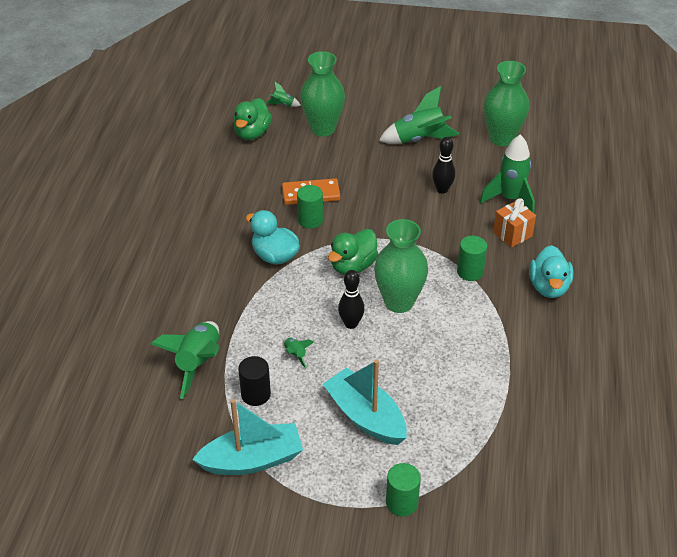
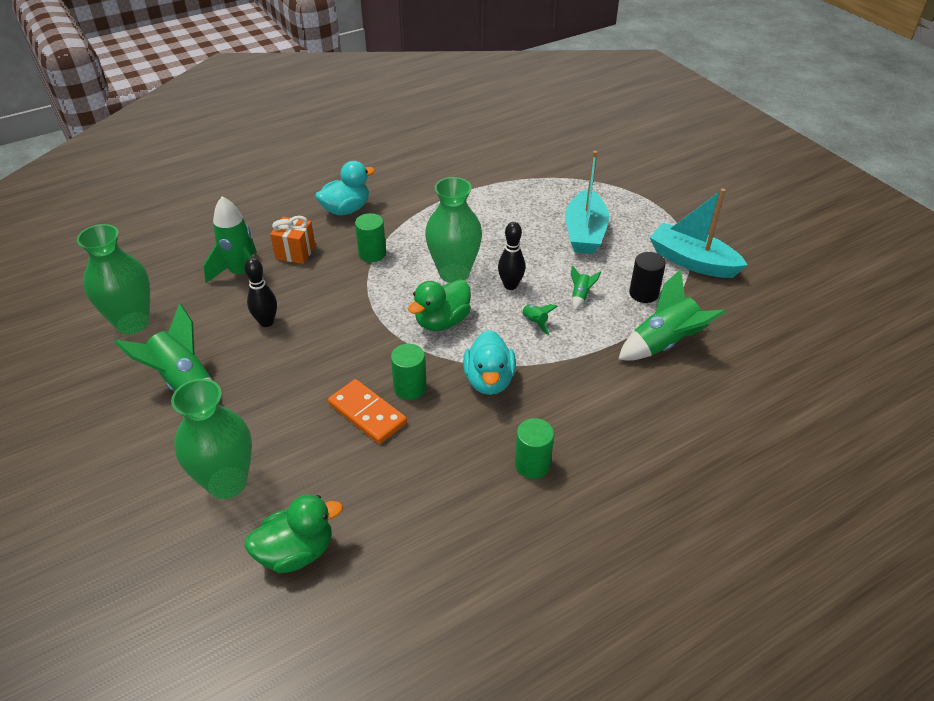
camera: 130 degrees left, 0 degrees up
(283, 105) = (198, 565): green rocket -> green rocket (535, 322)
(353, 266) = (442, 321): green duck -> green duck turned 135 degrees clockwise
(401, 502) = (623, 188): green cylinder -> green cylinder (532, 464)

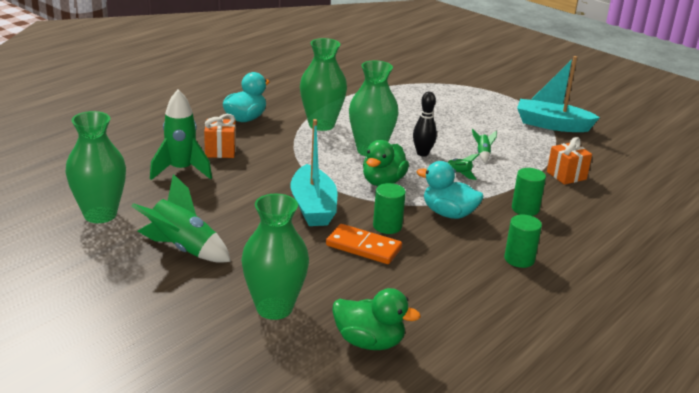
camera: 20 degrees left, 15 degrees down
(266, 322) = (229, 200): black bowling pin -> none
(296, 552) = (369, 342): green duck -> green duck turned 60 degrees clockwise
(372, 253) = (290, 145): green cylinder -> green cylinder (525, 209)
(421, 228) = (321, 125): none -> green vase
(489, 380) = (448, 213): turquoise duck -> turquoise duck turned 135 degrees clockwise
(584, 233) = (458, 115): turquoise boat -> turquoise boat (313, 207)
(643, 293) = (529, 147): black cylinder -> none
(664, 344) = (566, 175): green rocket -> orange gift

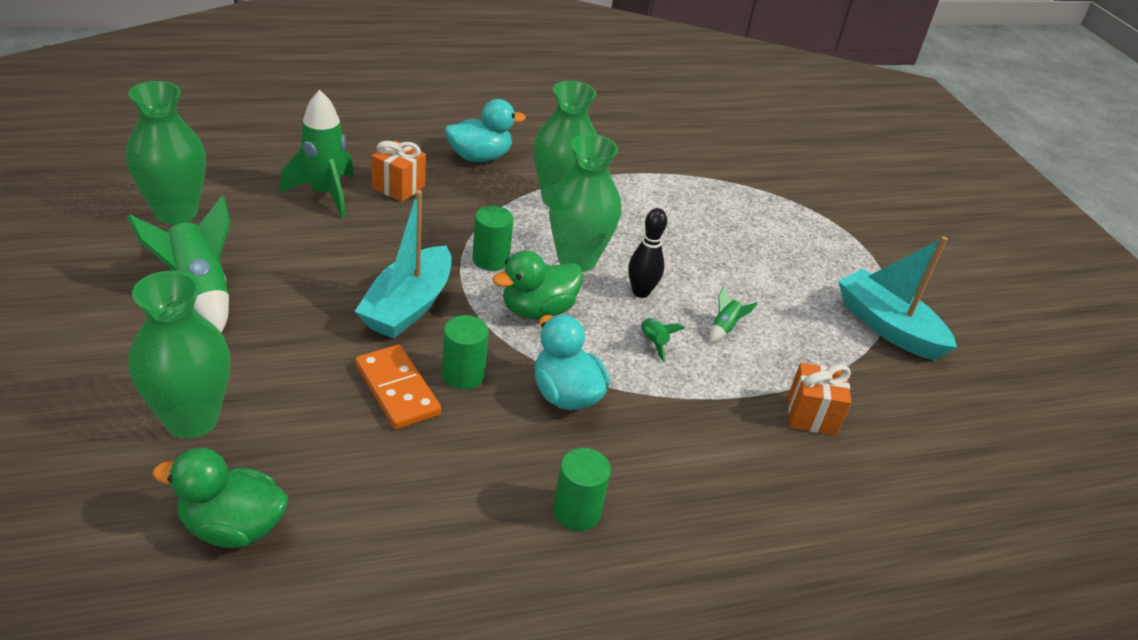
camera: 30 degrees right, 10 degrees up
(369, 342) = (233, 527): green duck -> green duck turned 135 degrees clockwise
(525, 209) = (683, 438): green cylinder -> green cylinder (490, 260)

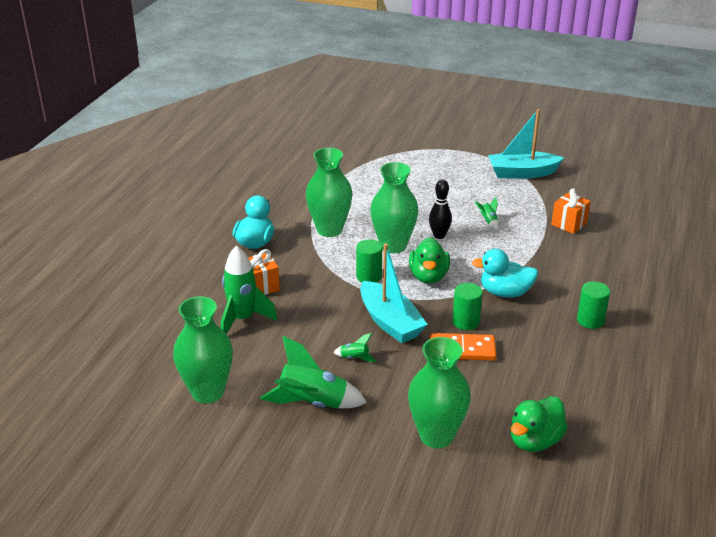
camera: 50 degrees left, 5 degrees down
(653, 343) = (484, 248): green rocket -> green rocket (355, 358)

